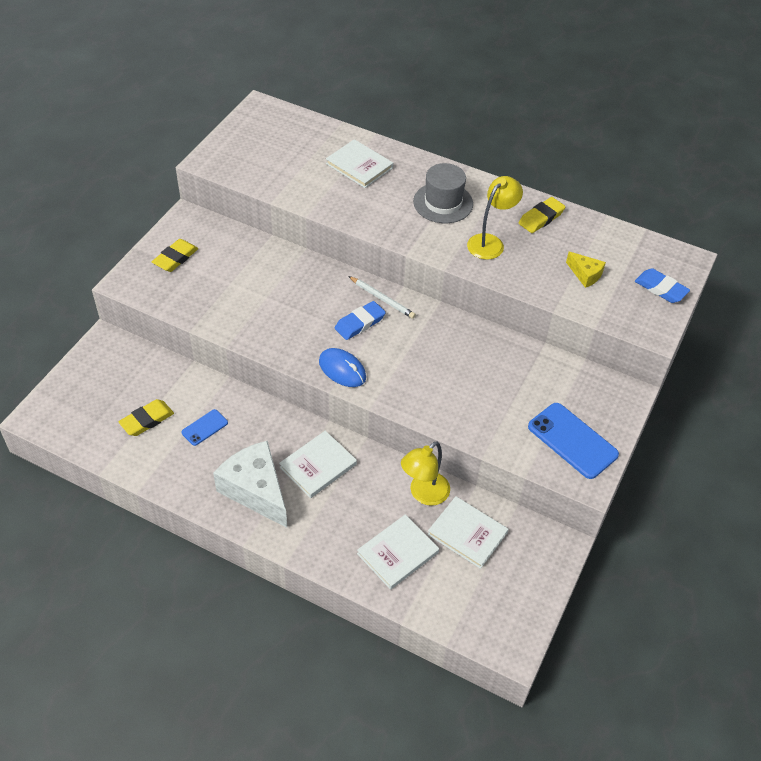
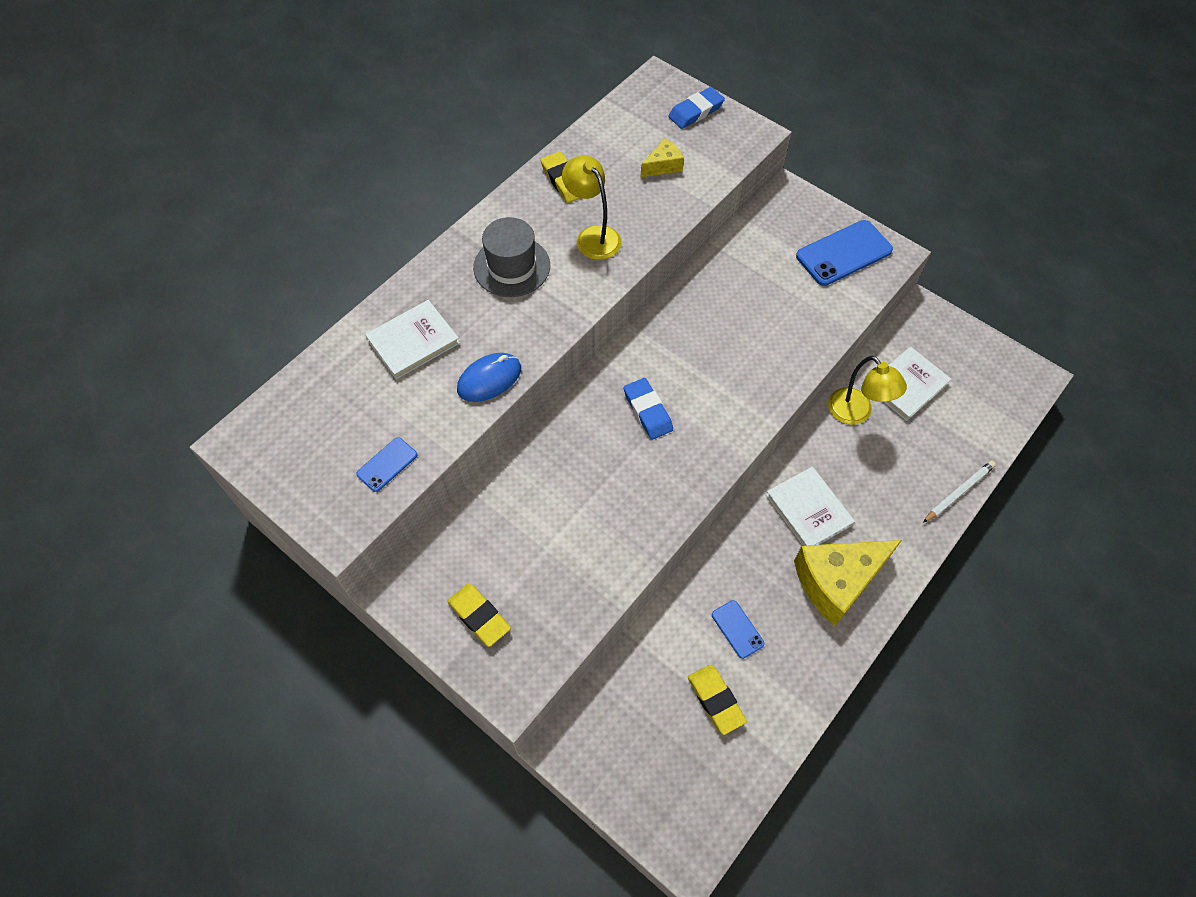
camera: 75 degrees left, 10 degrees up
(256, 490) = (837, 581): white cheese -> yellow cheese
(258, 172) = (387, 464): none -> blue phone
(342, 369) = (719, 442): blue mouse -> blue mouse (489, 379)
(382, 299) = (612, 380): white pencil -> white pencil (959, 492)
(398, 553) = (928, 452): white book -> none

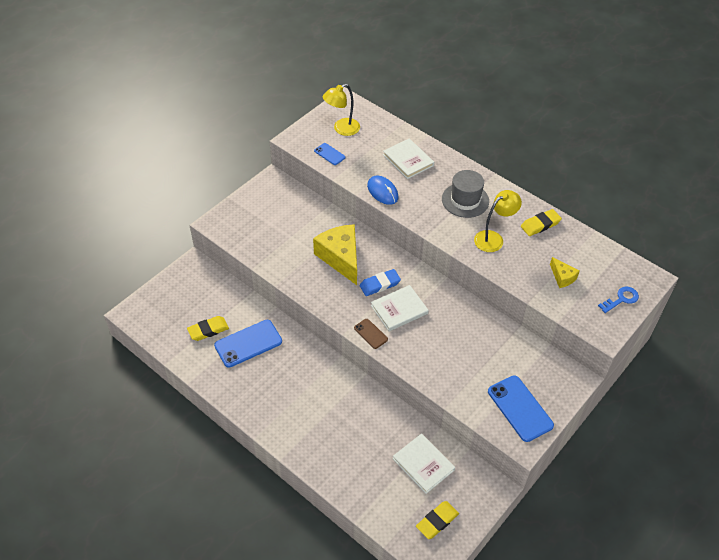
camera: 90 degrees right, 10 degrees down
(479, 616) = (255, 210): yellow eraser -> yellow eraser (437, 521)
(696, 111) = (621, 299): blue eraser -> blue key
(737, 629) = (248, 343): blue phone -> blue phone, size x1.89
(745, 423) = (370, 334): none -> brown phone
(809, 510) = (324, 389): white book -> white book (399, 309)
(837, 581) = (273, 399): yellow cheese -> yellow cheese (340, 258)
(856, 413) = (398, 427): yellow lamp -> yellow lamp (342, 129)
(959, 492) = (333, 483): white pencil -> none

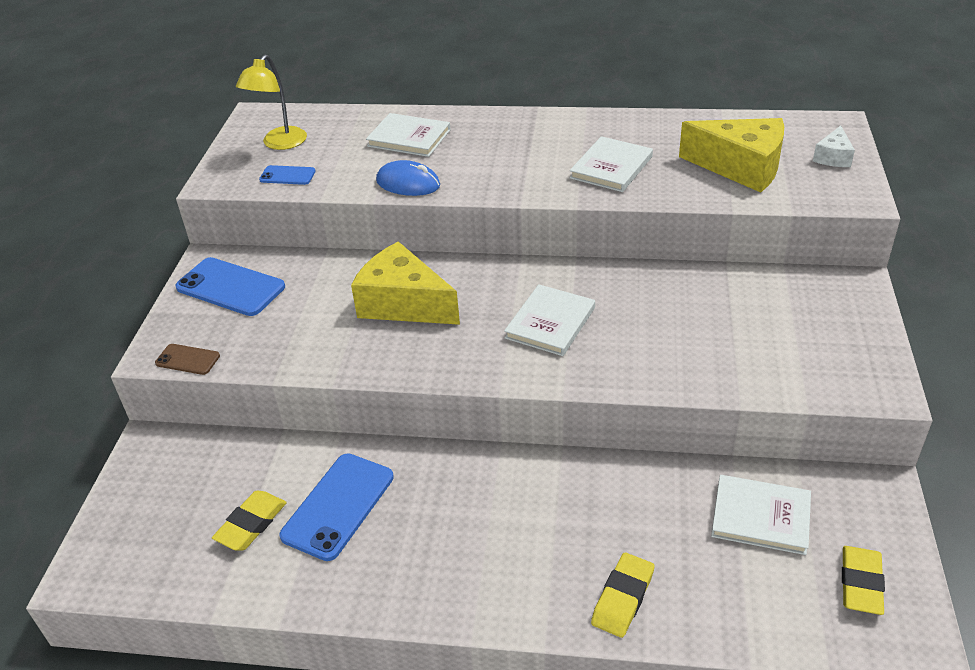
camera: 30 degrees left, 10 degrees down
(370, 334) = (540, 372): brown phone -> brown phone (187, 359)
(380, 284) = (492, 307): blue eraser -> none
(465, 200) = (530, 146): grey hat -> none
(493, 238) = (611, 167): yellow lamp -> white book
(520, 408) = (833, 352): blue phone -> blue phone (230, 287)
(540, 225) = (652, 130): yellow eraser -> yellow eraser (623, 598)
(562, 277) = (741, 167): yellow cheese -> yellow cheese, size x2.05
(621, 299) = (833, 157): blue key -> white cheese

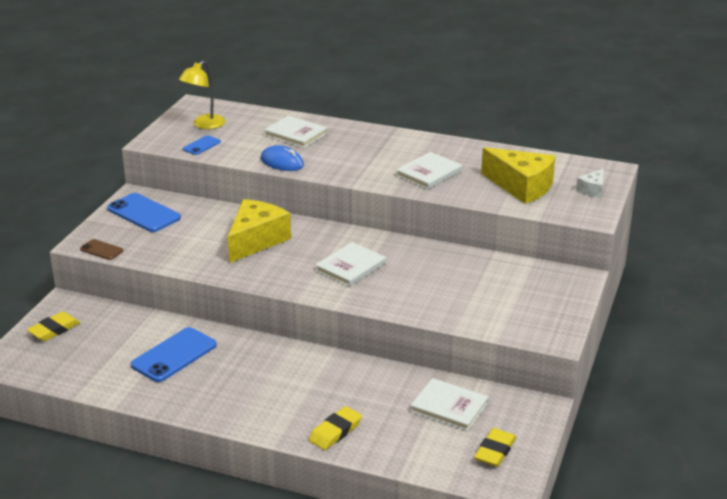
camera: 10 degrees right, 10 degrees down
(251, 524) = (115, 355): yellow eraser -> yellow eraser (54, 330)
(287, 176) = (201, 145): blue phone -> blue phone turned 75 degrees counterclockwise
(403, 303) = (256, 240): yellow cheese -> yellow cheese turned 75 degrees clockwise

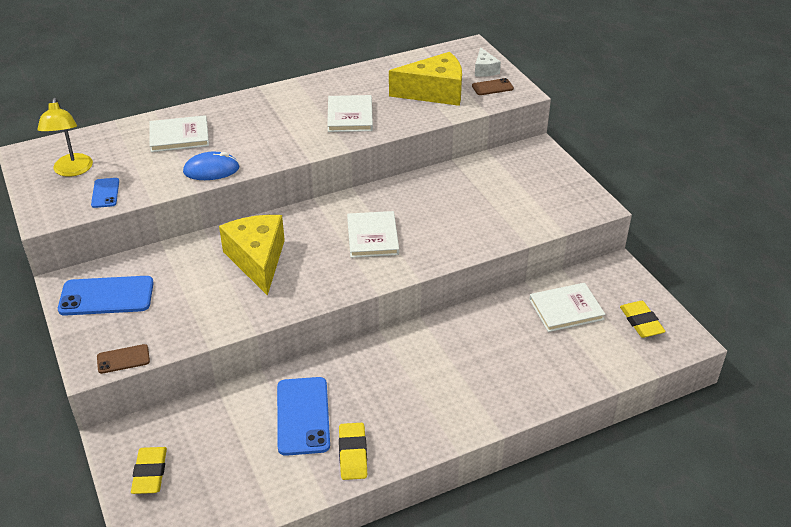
camera: 45 degrees left, 10 degrees up
(335, 431) = (525, 387): yellow eraser -> yellow eraser (353, 454)
(576, 204) = (492, 87): none -> brown phone

